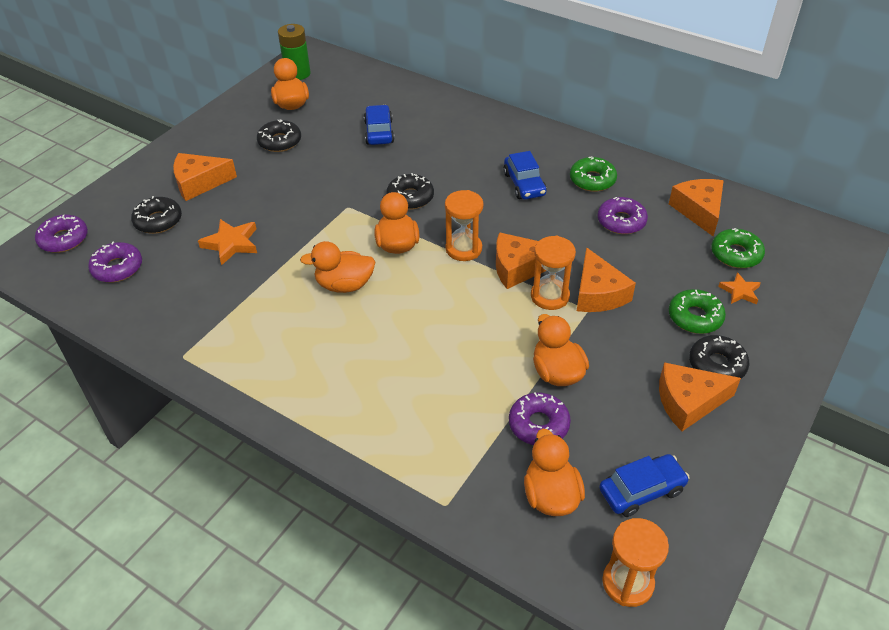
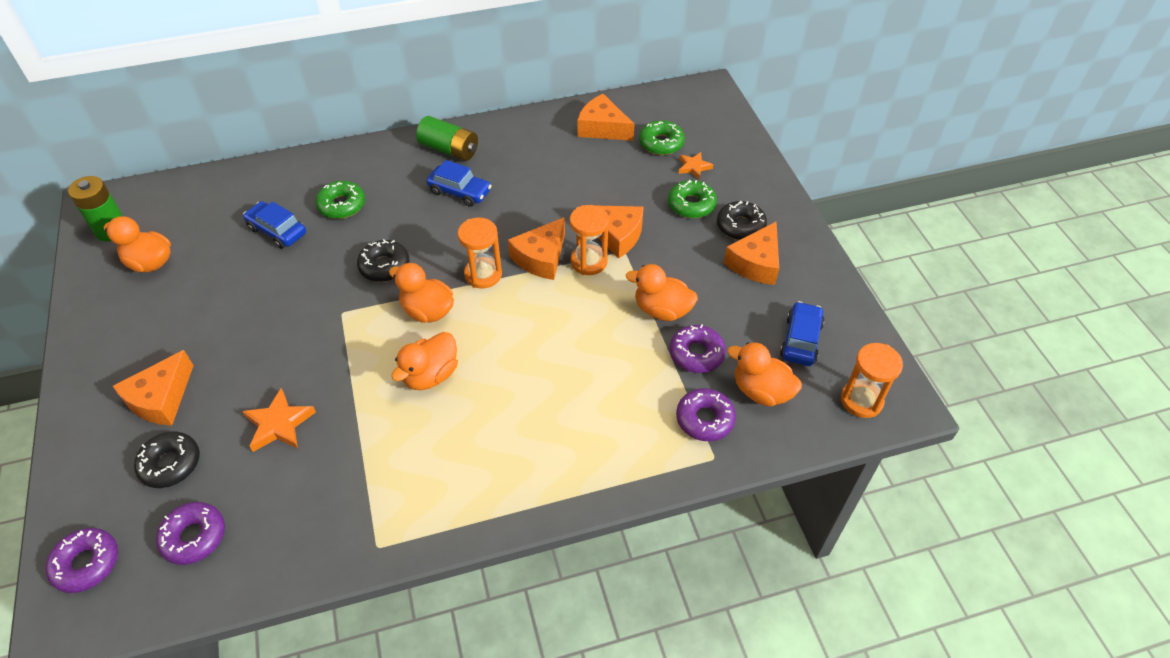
camera: 50 degrees left, 5 degrees up
(280, 141) = (190, 304): black donut -> none
(556, 151) = (449, 149): none -> green battery
(592, 180) = (504, 154): green donut -> green donut (342, 205)
(621, 221) = (564, 171): purple donut -> purple donut (704, 419)

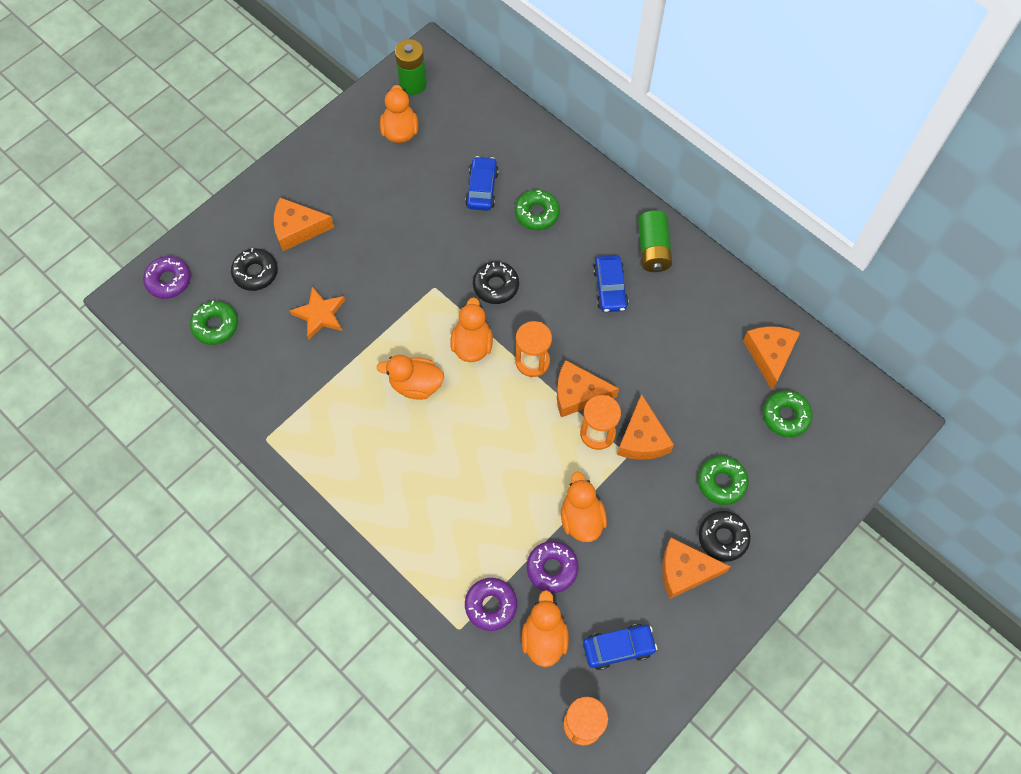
camera: 60 degrees right, 15 degrees up
(194, 537) = (215, 326): purple donut -> green donut
(694, 167) = (773, 461): orange star -> none

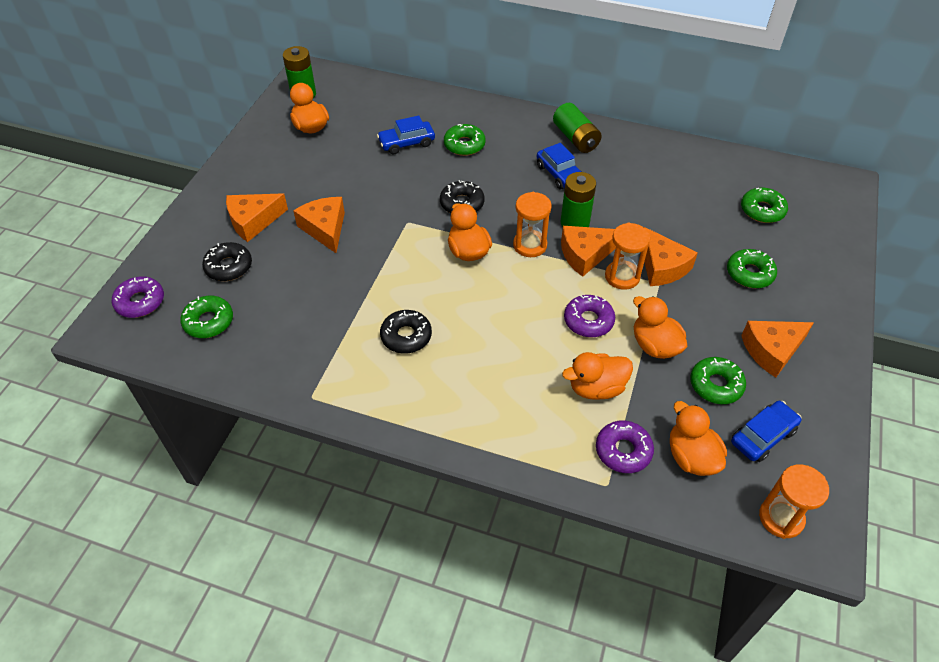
camera: 25 degrees left, 15 degrees down
(320, 315) = (311, 277): orange star -> none
(415, 385) = (435, 299): orange duck -> orange duck (596, 388)
(482, 188) = (406, 143): blue car -> blue car turned 90 degrees counterclockwise
(552, 568) = (657, 396): purple donut -> purple donut (588, 321)
(590, 353) = (575, 222): none -> green battery
(610, 581) = (716, 385): none -> green donut
(723, 538) = (782, 313): black donut -> black donut (406, 336)
(769, 355) = (717, 175): orange cheese -> orange cheese (325, 228)

